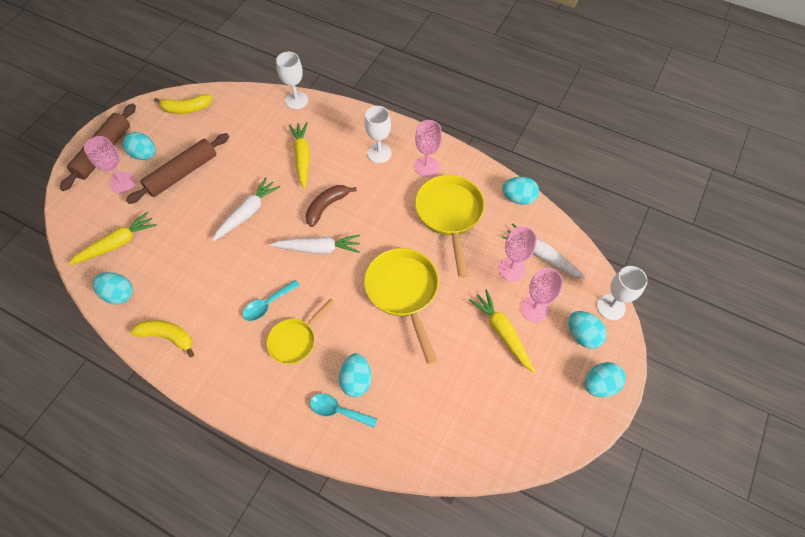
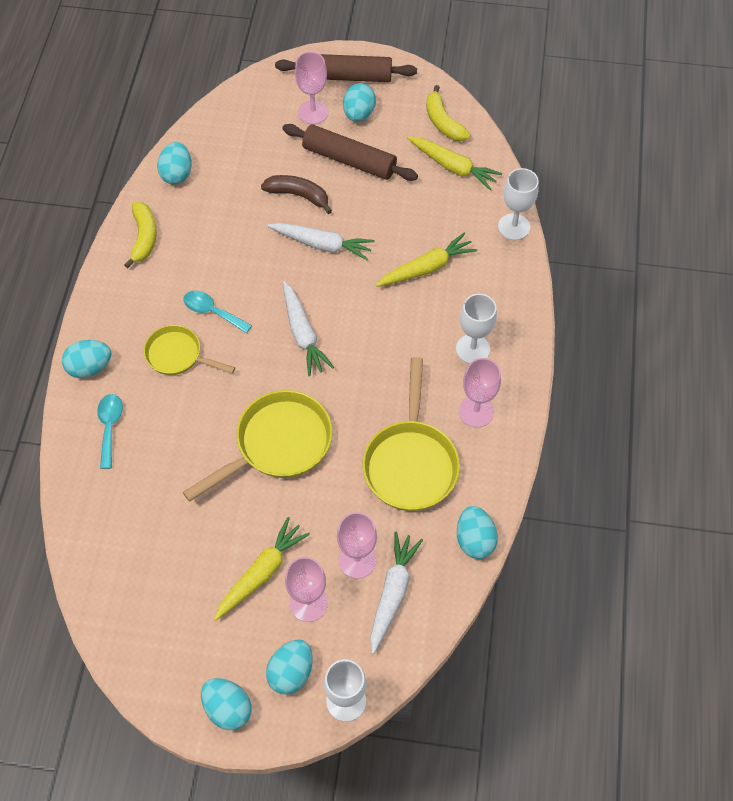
camera: 70 degrees right, 0 degrees up
(117, 243) = (235, 144): yellow carrot -> yellow carrot (453, 167)
(327, 206) = (365, 321): brown banana -> brown banana (298, 195)
(356, 380) = (150, 432): turquoise egg -> turquoise egg (90, 367)
(450, 215) = (410, 462): yellow pan -> yellow pan turned 120 degrees clockwise

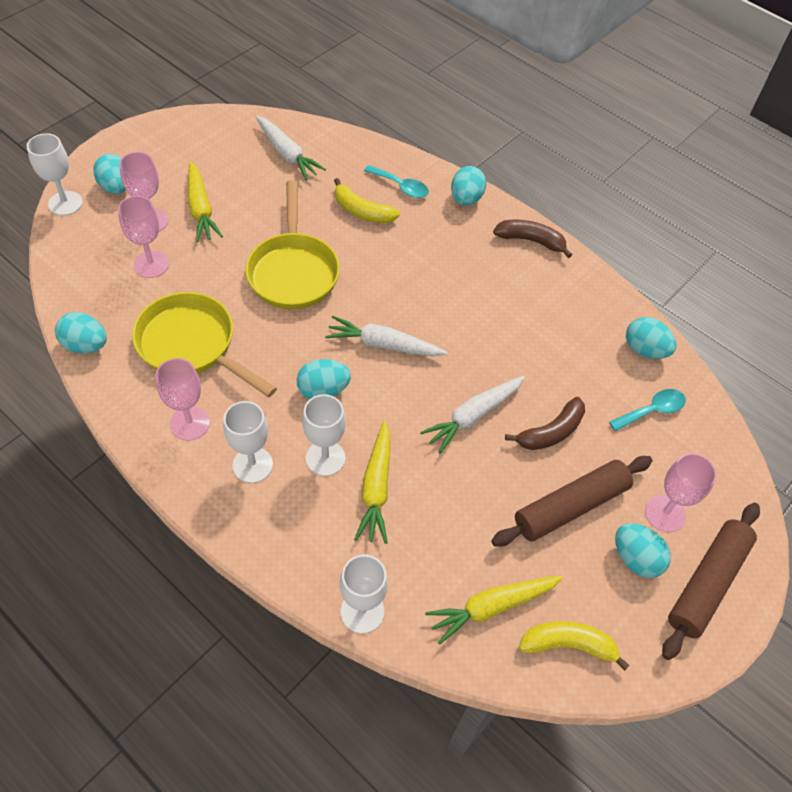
camera: 120 degrees right, 5 degrees down
(110, 295) = (531, 241): none -> brown banana
(144, 238) = (579, 290): yellow banana -> yellow banana (362, 211)
(178, 355) = (433, 253): yellow pan -> none
(212, 312) = (459, 296): turquoise spoon -> turquoise spoon (652, 410)
(228, 708) = (130, 148): turquoise egg -> turquoise egg (323, 390)
(393, 592) = (105, 270): white carrot -> white carrot (287, 154)
(430, 310) = (325, 458): none -> white goblet

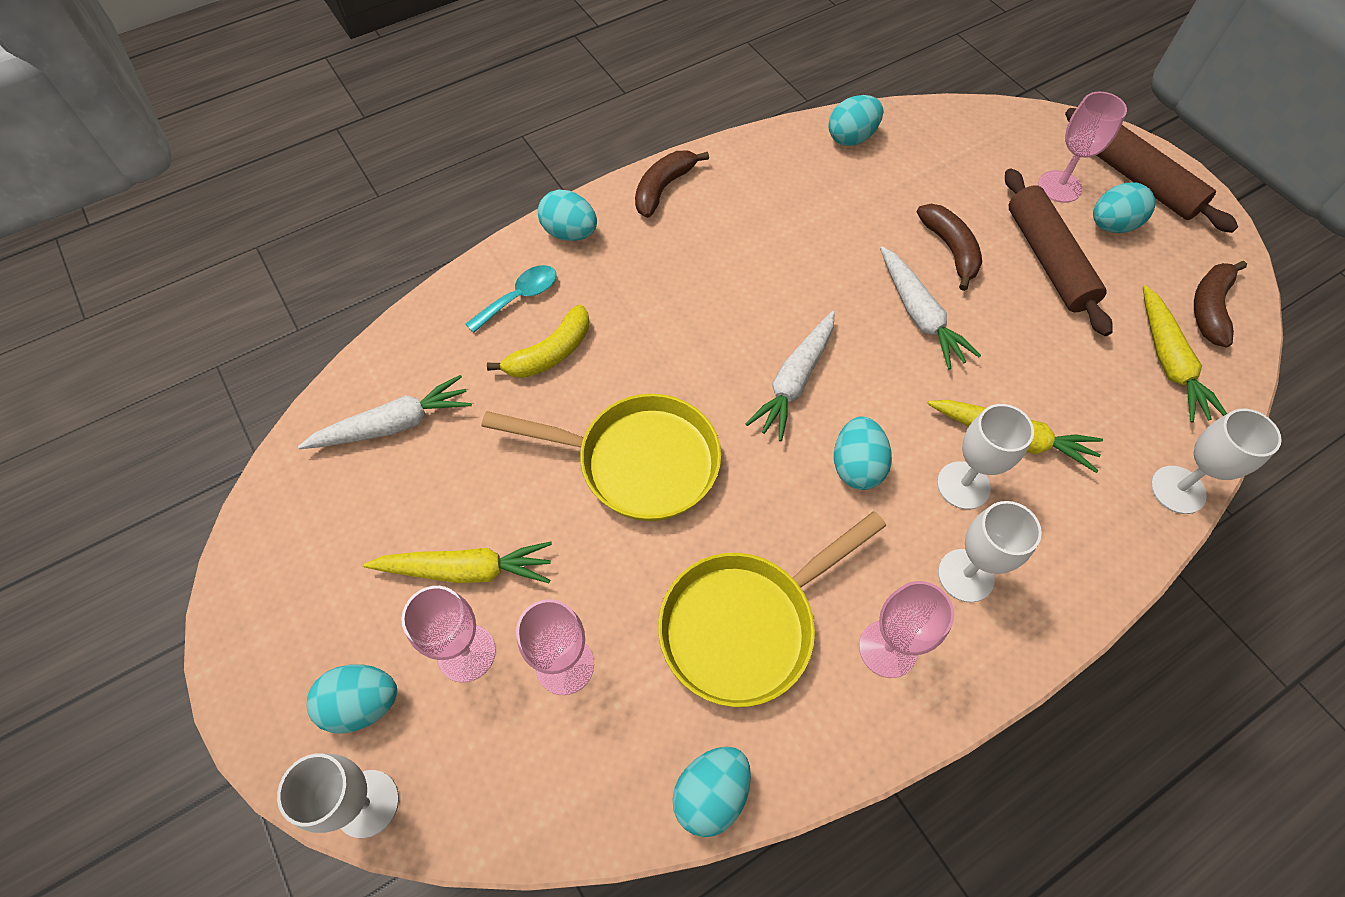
camera: 70 degrees left, 5 degrees up
(568, 645) = (1209, 308): yellow banana -> brown banana
(652, 410) = (933, 157): turquoise spoon -> none

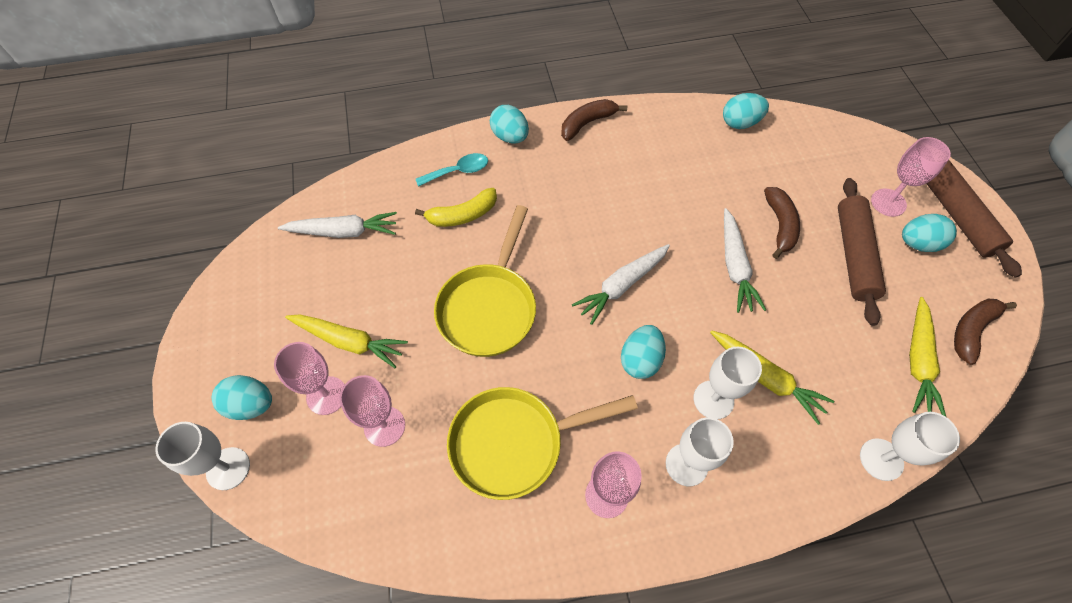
camera: 20 degrees right, 0 degrees up
(637, 462) = (489, 307): yellow pan -> yellow pan turned 75 degrees clockwise
(711, 794) = (442, 547): turquoise egg -> none

